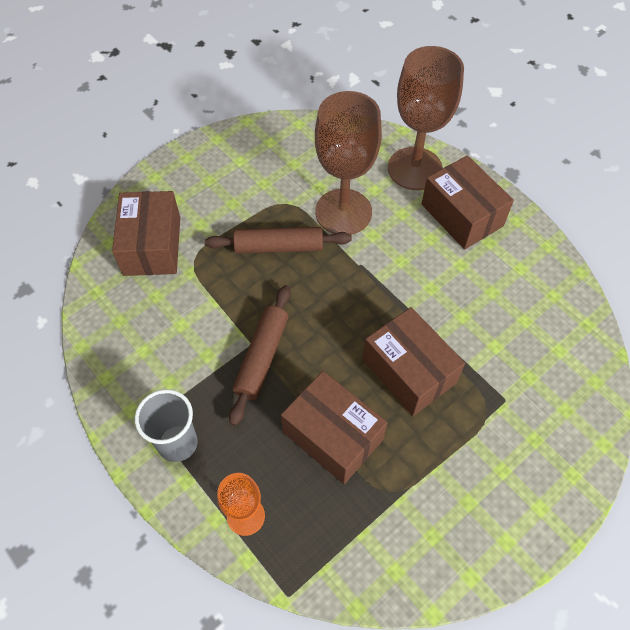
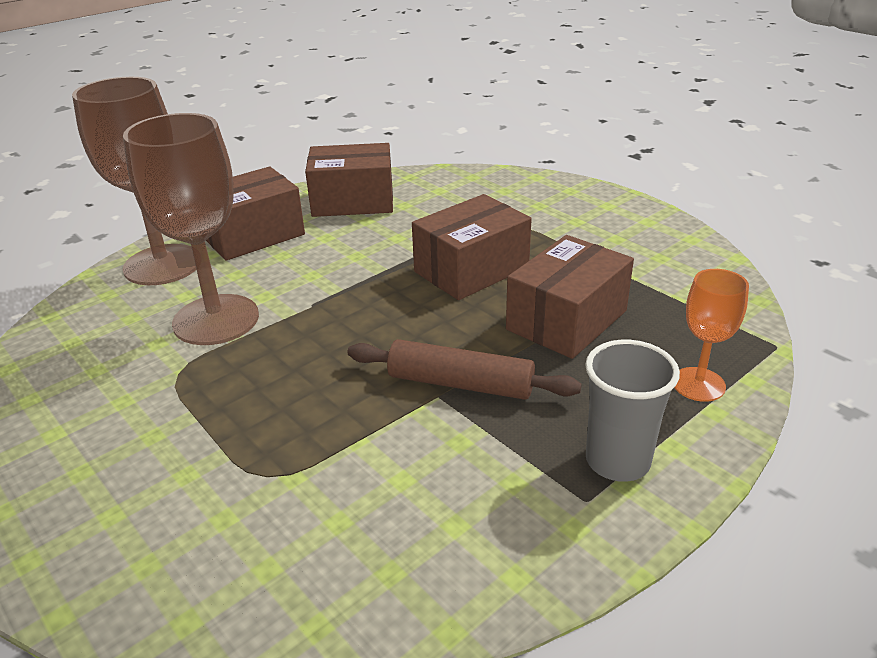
camera: 90 degrees left, 25 degrees down
(152, 246) = (217, 541): brown box -> brown box (353, 201)
(279, 247) = (263, 377): brown rolling pin -> none

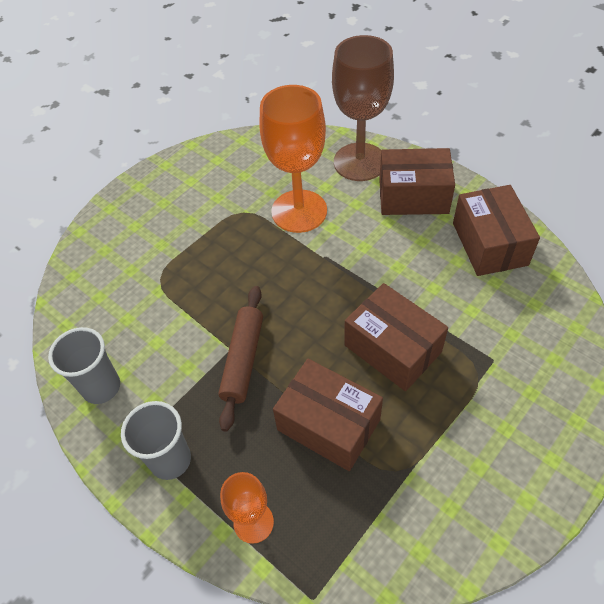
camera: 85 degrees right, 20 degrees up
(216, 320) = (299, 211): brown goblet -> orange goblet
(253, 235) = (413, 196): brown box -> brown box turned 45 degrees counterclockwise
(479, 554) = (101, 387): none -> grey cup

